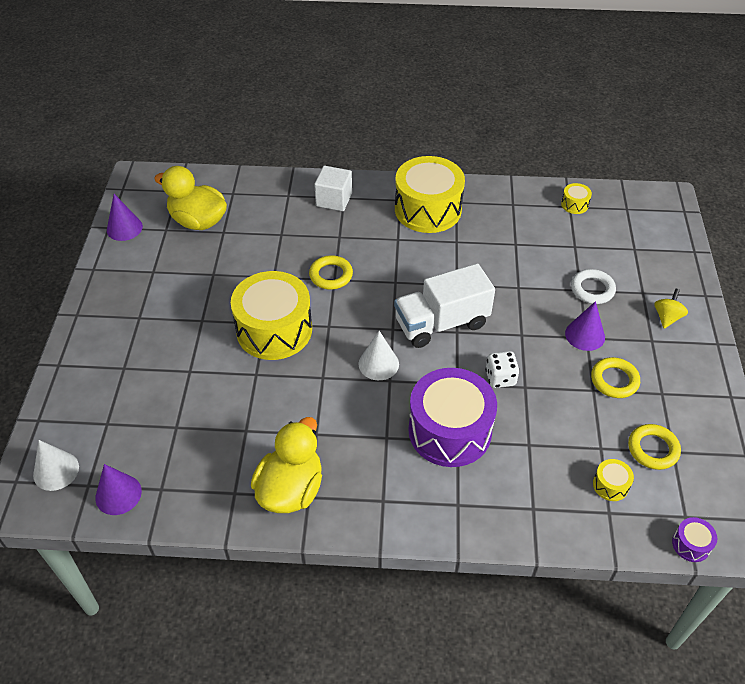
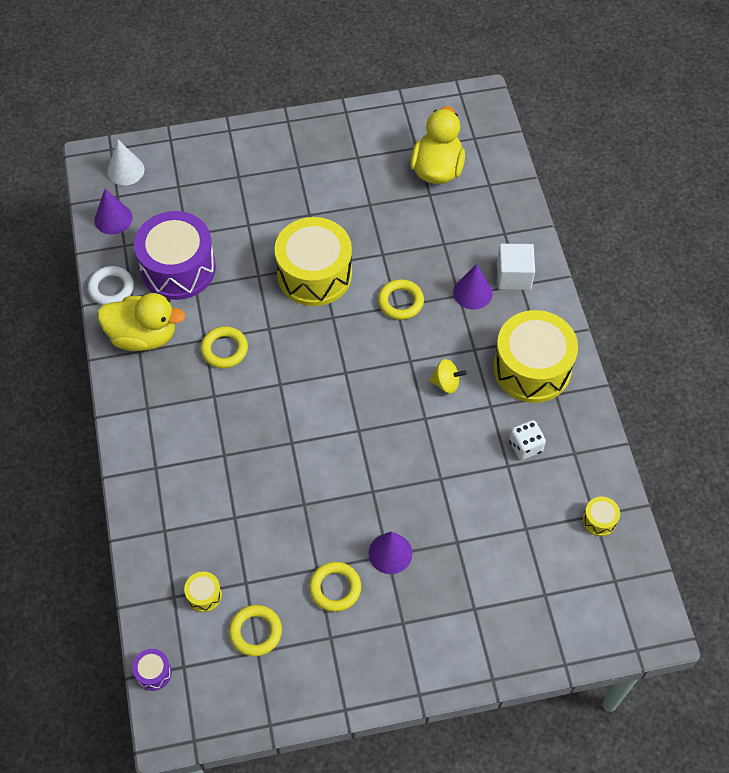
camera: 75 degrees right, 10 degrees up
(124, 228) = (406, 115): purple cone -> purple cone (472, 292)
(334, 418) = (224, 349): none -> yellow ring
(378, 364) = (297, 370): white cone -> none
(441, 323) = (365, 414): white truck -> none
(449, 431) = (233, 446): purple drum -> purple drum (178, 268)
(500, 378) = (309, 480): white dice -> white dice (525, 446)
(592, 289) = (461, 554): white ring -> white ring (111, 288)
(667, 317) = (442, 637): yellow spinning top -> yellow spinning top (446, 383)

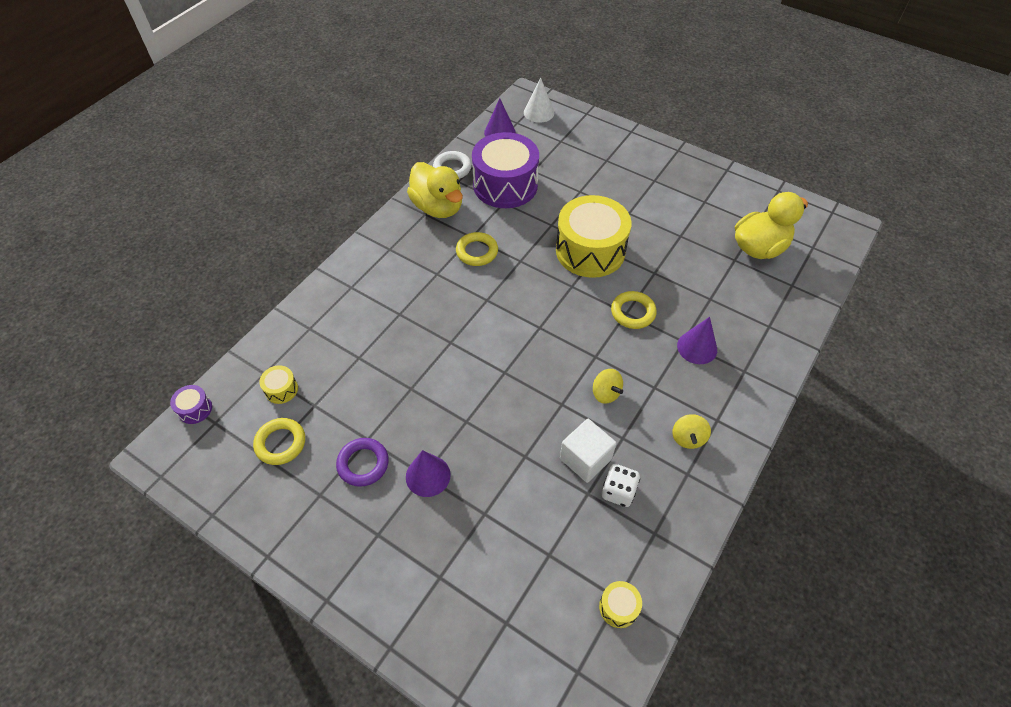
camera: 45 degrees right, 5 degrees down
(335, 588) = (363, 464): yellow ring -> purple ring
(513, 276) = (744, 361): white cube -> white cube (585, 459)
(532, 368) = (688, 438): yellow drum -> yellow spinning top

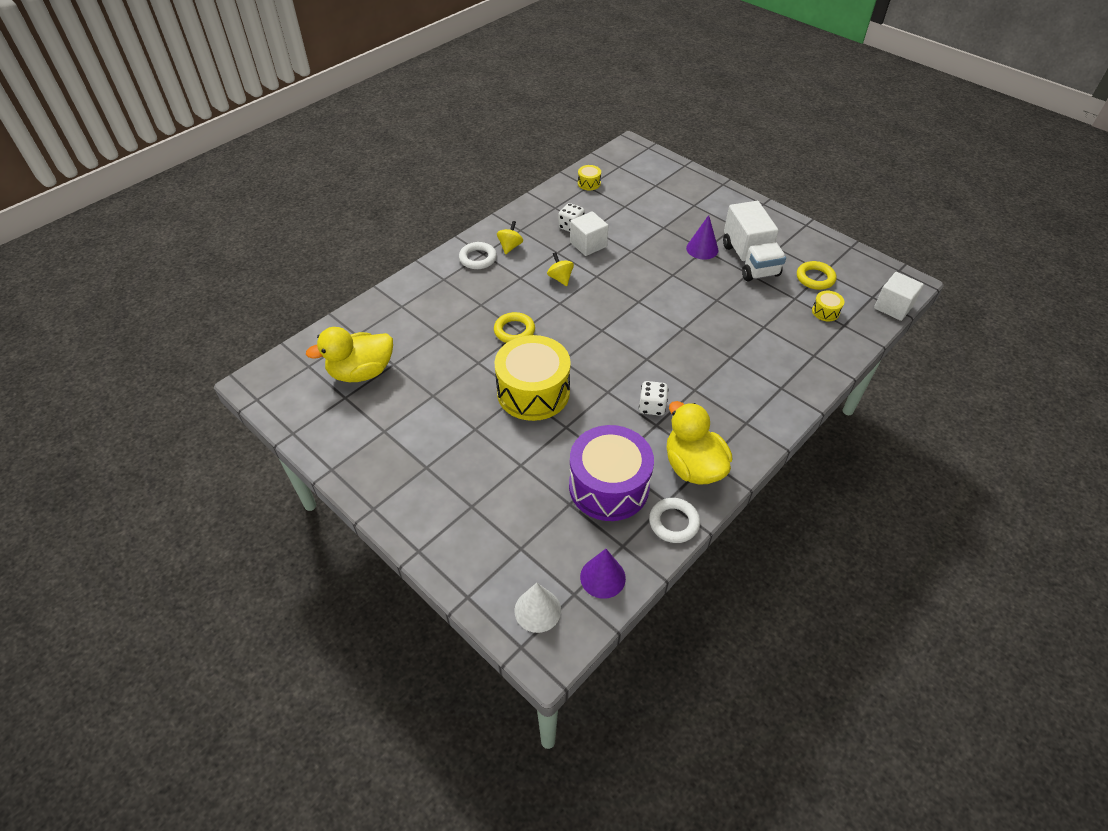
camera: 170 degrees left, 5 degrees down
(195, 409) = (893, 307): purple drum -> white cube
(363, 464) = (750, 260): purple ring -> white truck
(477, 252) = (652, 407): yellow ring -> white dice
(697, 347) = (472, 298): purple cone -> none
(720, 410) = (478, 258): none -> white ring

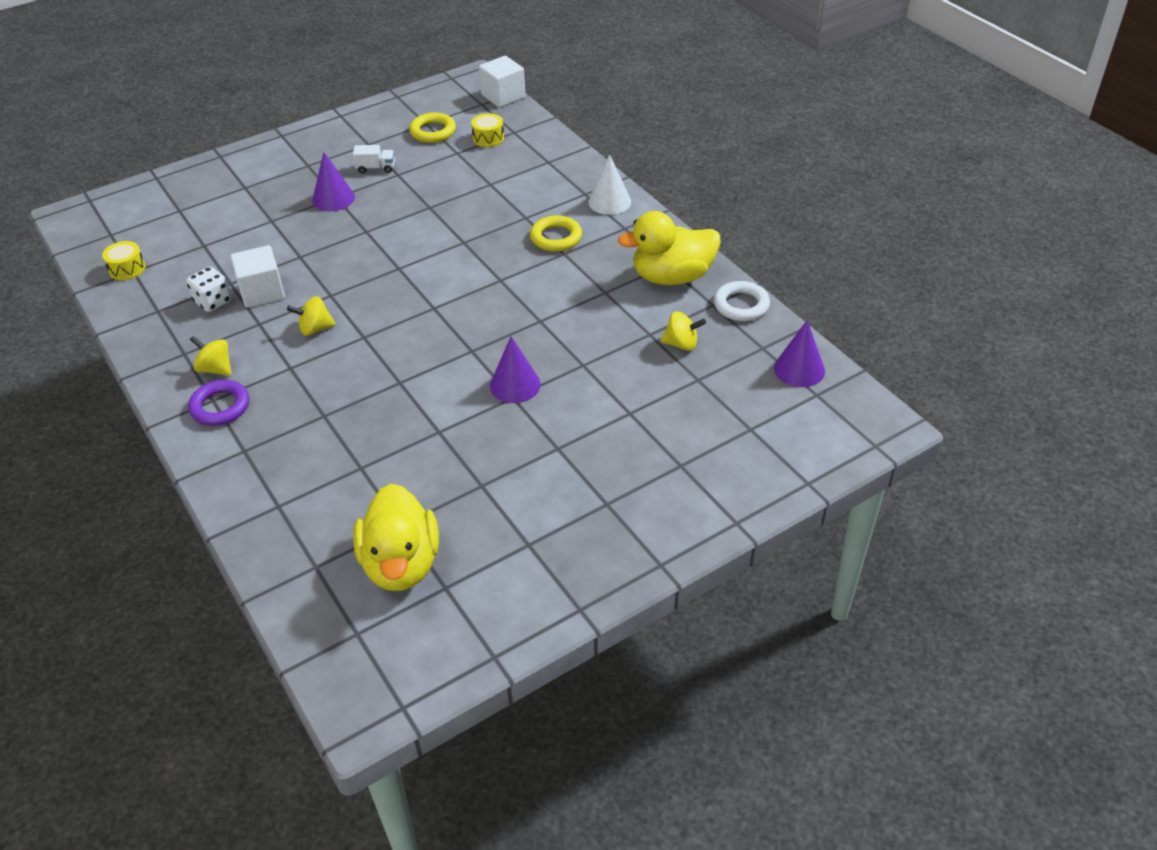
camera: 75 degrees left, 5 degrees down
(478, 258) = (220, 407): white ring -> purple ring
(514, 331) = (395, 388): yellow ring -> yellow ring (556, 237)
(533, 392) = (515, 385): yellow drum -> purple cone
(537, 610) = (832, 426): white cone -> white cone (609, 201)
(609, 486) = (681, 344): purple drum -> yellow spinning top
(652, 407) = (577, 290): white dice -> none
(750, 260) = (376, 168): white truck -> white truck, size x0.41

